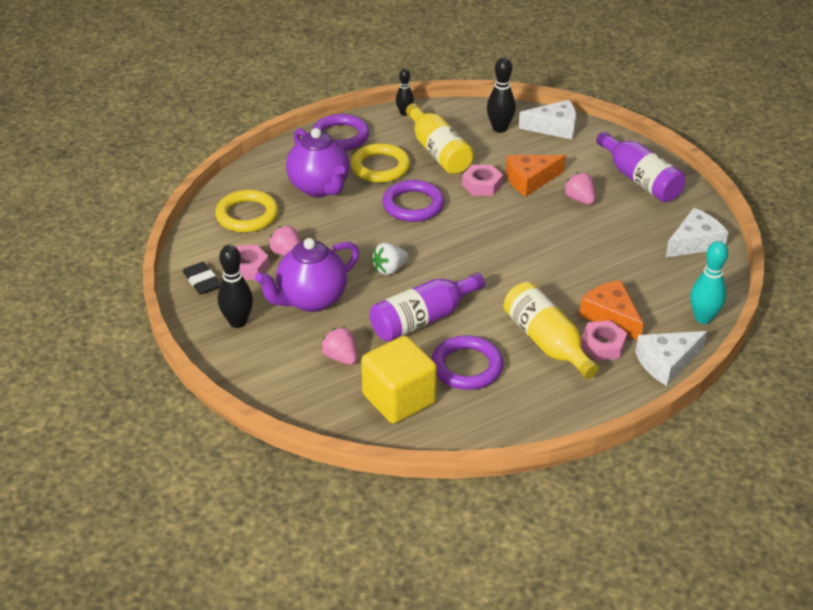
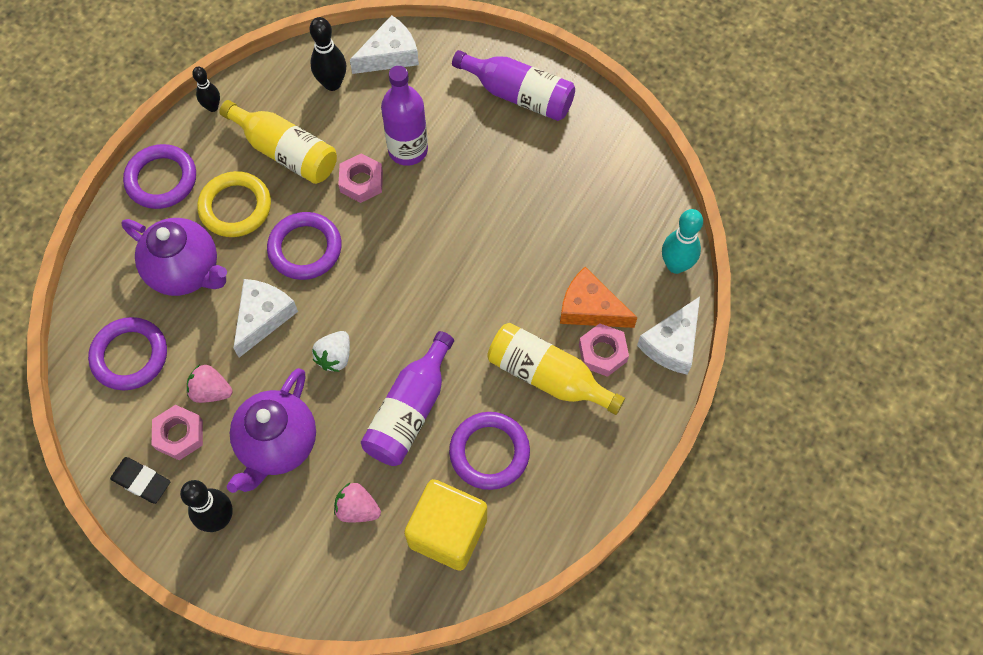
camera: 30 degrees left, 25 degrees up
(247, 215) = (130, 356): yellow ring -> purple ring
(530, 180) = (408, 150): orange cheese -> purple bottle
(579, 199) = (474, 155): pink strawberry -> none
(694, 242) = (617, 162): white cheese -> white cheese (263, 317)

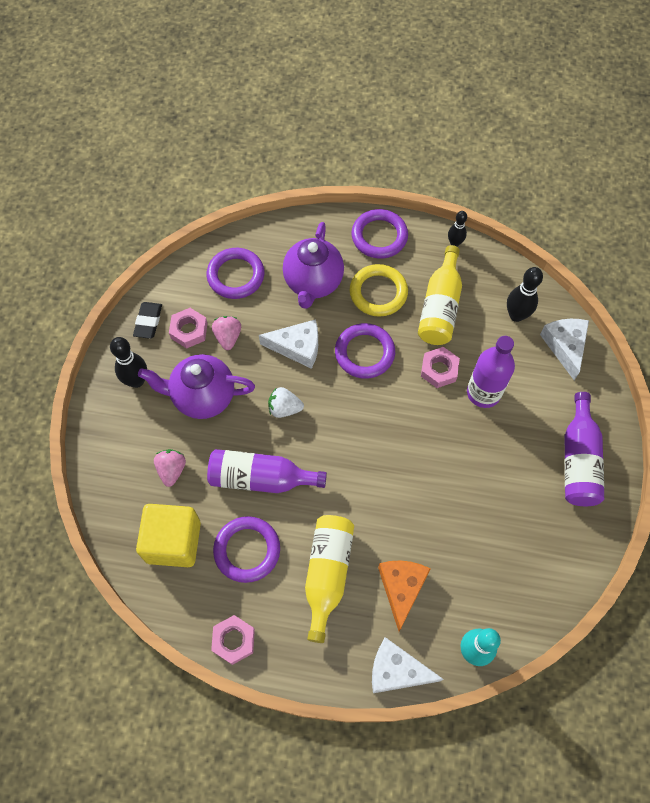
camera: 70 degrees right, 0 degrees up
(390, 55) = (565, 346): white cheese -> white cheese turned 135 degrees counterclockwise
(602, 352) = (365, 612): pink nut -> pink nut (234, 640)

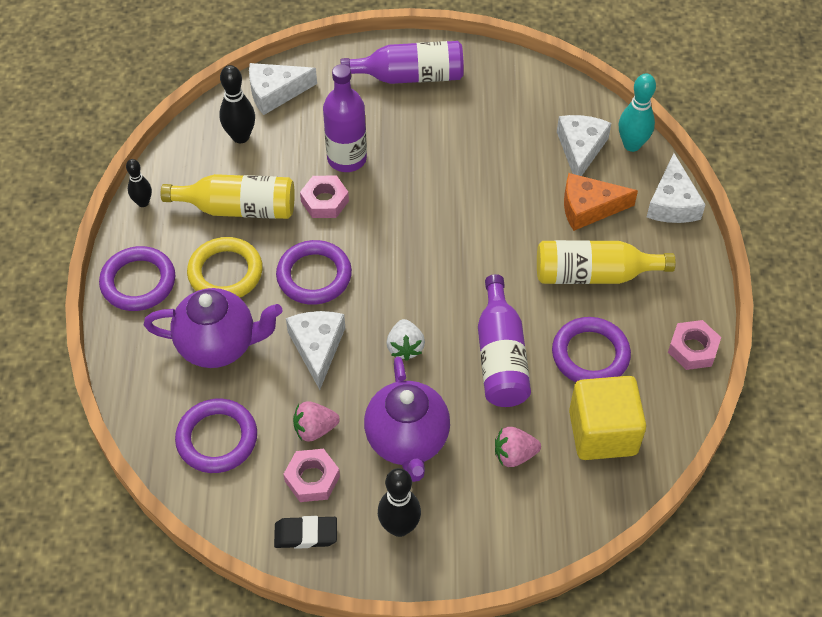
camera: 100 degrees left, 10 degrees down
(473, 598) = (580, 149): none -> white cheese

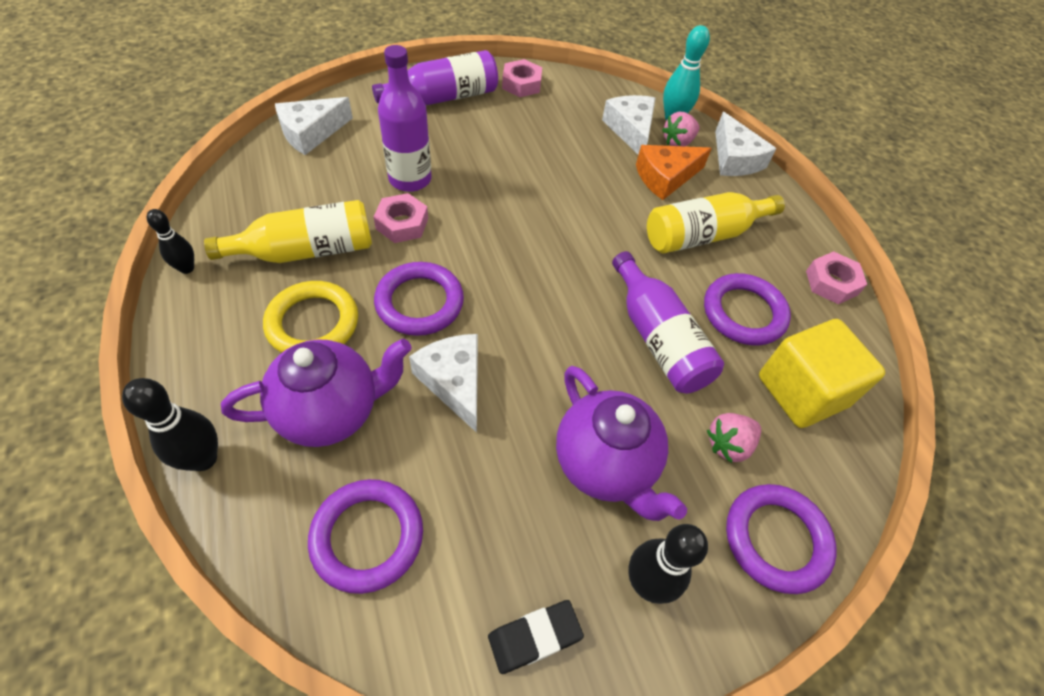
camera: 25 degrees left, 0 degrees up
(138, 282) = (203, 360): purple ring -> purple ring (776, 539)
(240, 137) = (286, 179): black bowling pin -> black bowling pin (203, 459)
(312, 479) = (512, 552): pink nut -> pink nut (521, 84)
(315, 429) = (489, 484): pink strawberry -> pink strawberry (678, 142)
(405, 347) = (553, 355): white strawberry -> none

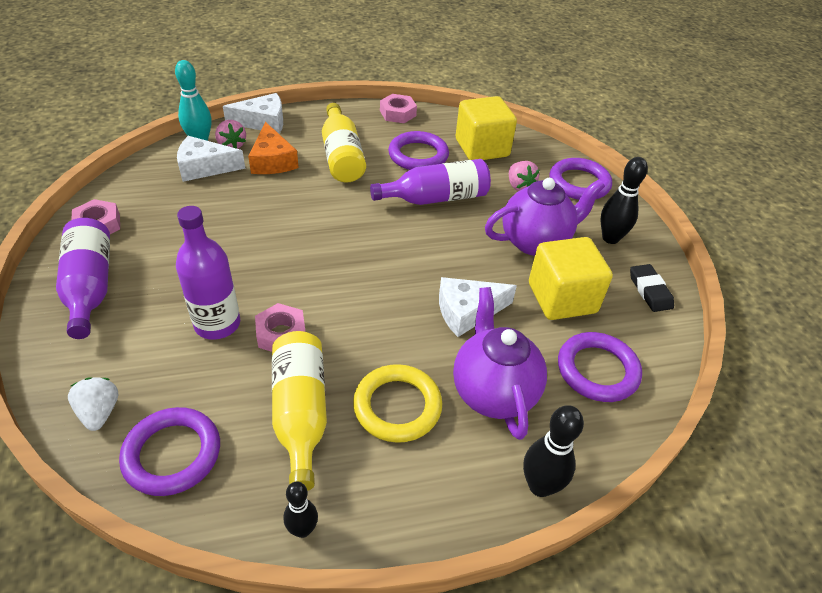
camera: 80 degrees left, 10 degrees down
(311, 133) = (99, 412): white cheese -> white strawberry
(419, 302) = (383, 327): purple ring -> purple ring (172, 454)
(495, 497) = (562, 298): none -> yellow cube

